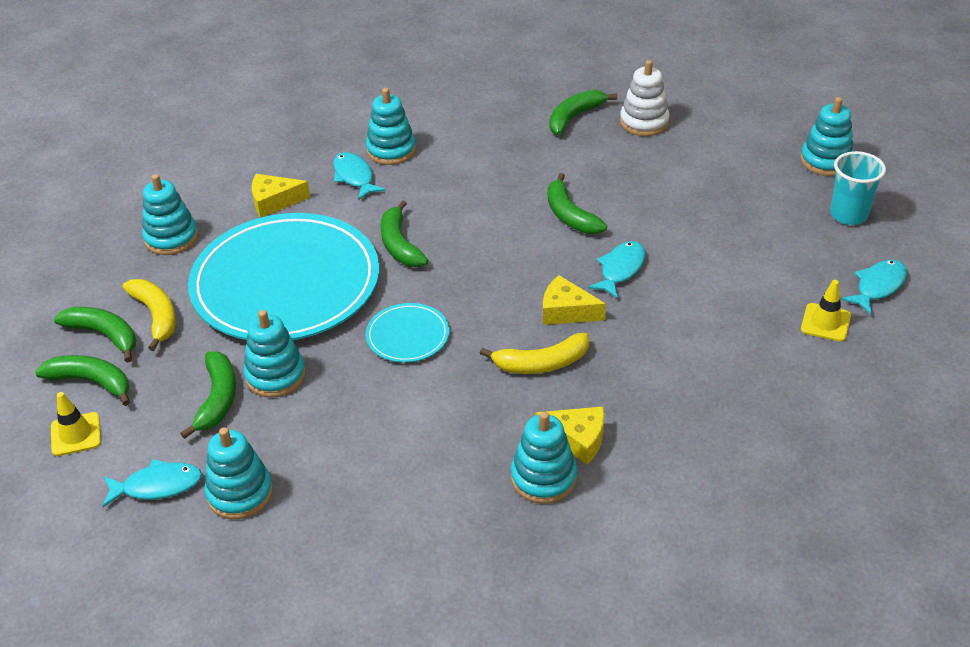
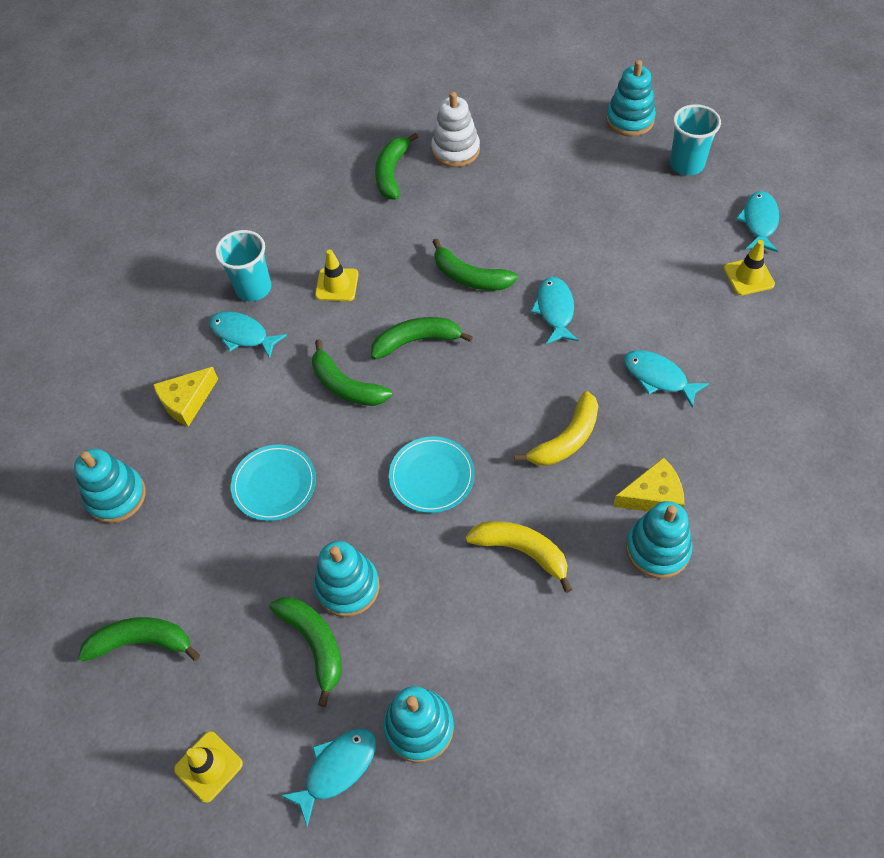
camera: 30 degrees left, 15 degrees up
(92, 382) = (175, 700): green banana -> green banana (417, 341)
(156, 316) = (177, 591): yellow banana -> yellow banana (522, 552)
(286, 283) = (274, 484): turquoise plate -> turquoise plate, size x0.42
(391, 150) = (253, 288): turquoise stacking toy -> turquoise cup
(457, 175) = (337, 285): none -> yellow traffic cone
(566, 311) = (544, 376): yellow cheese -> none
(665, 358) = (658, 377): none -> turquoise fish

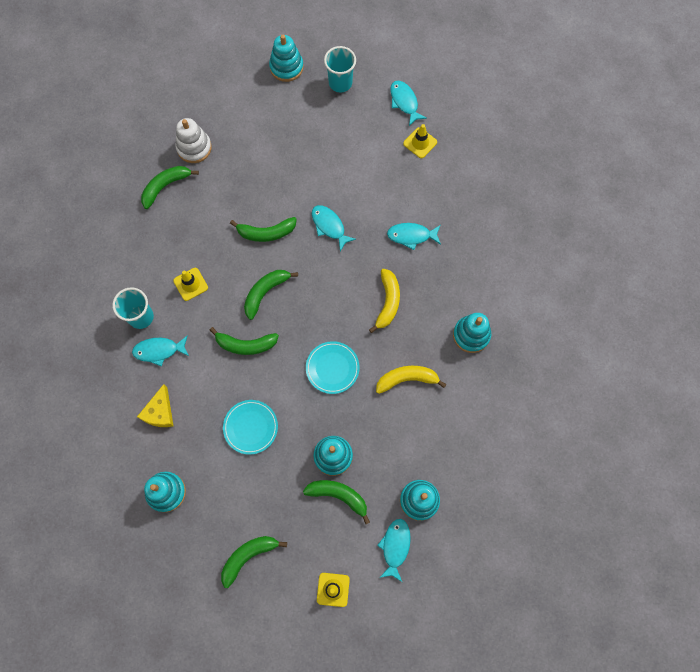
camera: 40 degrees left, 15 degrees up
(392, 173) = (166, 186): green banana -> green banana turned 75 degrees clockwise
(653, 496) = (451, 307): yellow cheese -> none

